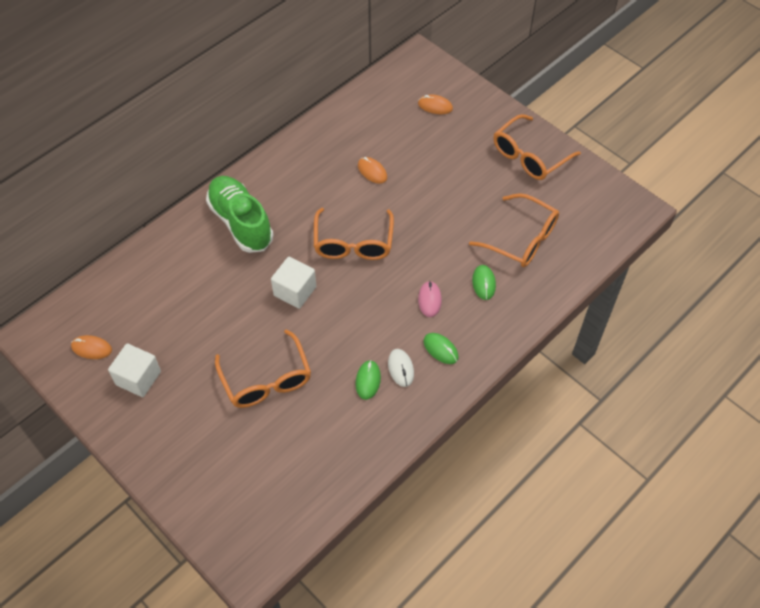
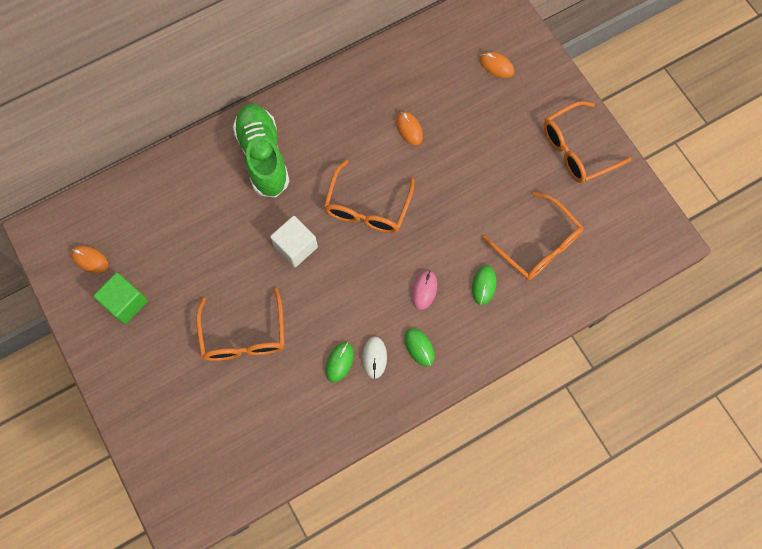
camera: 15 degrees right, 15 degrees up
(138, 378) = (126, 303): white cube -> green cube

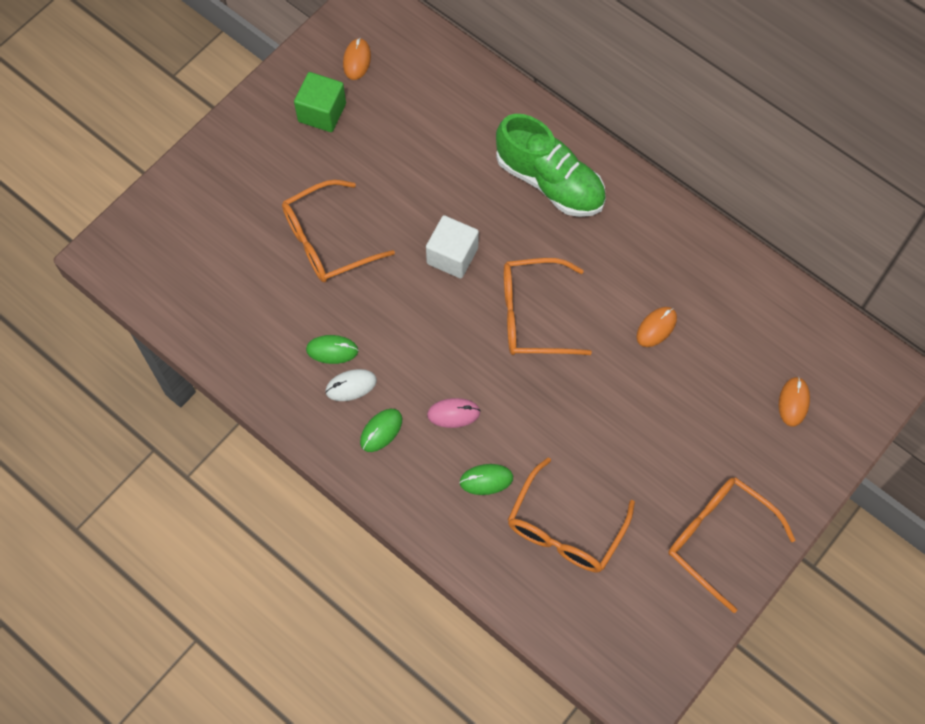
camera: 70 degrees right, 5 degrees down
(263, 156) = (549, 182): green shoe -> green shoe turned 75 degrees clockwise

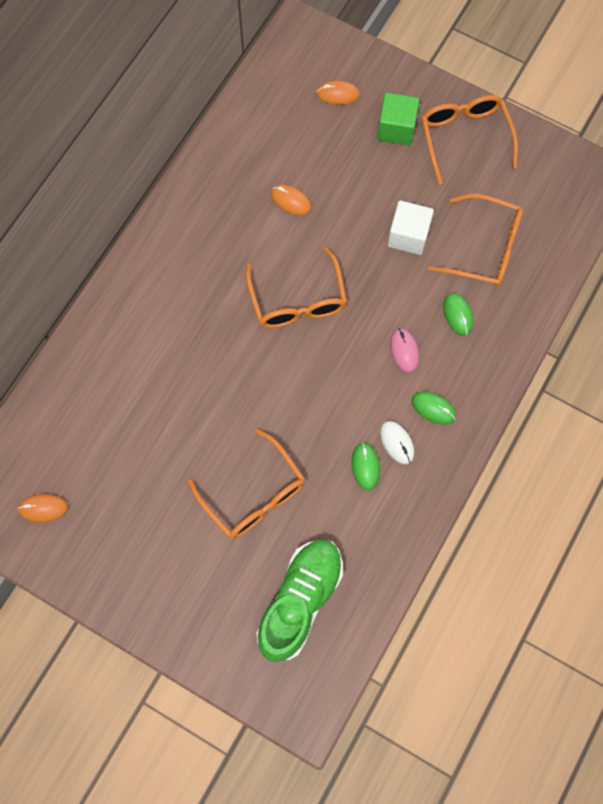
camera: 100 degrees left, 5 degrees up
(322, 112) = (110, 530): green cube -> green cube (396, 129)
(452, 256) = (250, 378): white cube -> white cube (408, 236)
(549, 182) = (159, 305): green shoe -> green shoe (300, 601)
(718, 538) = (464, 137): orange glasses -> orange glasses turned 135 degrees clockwise

